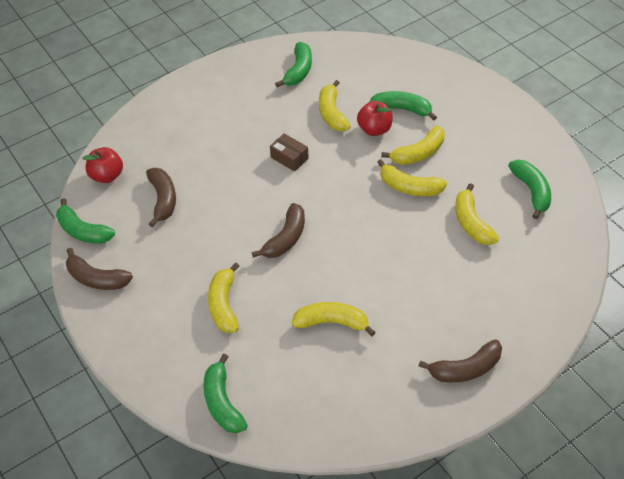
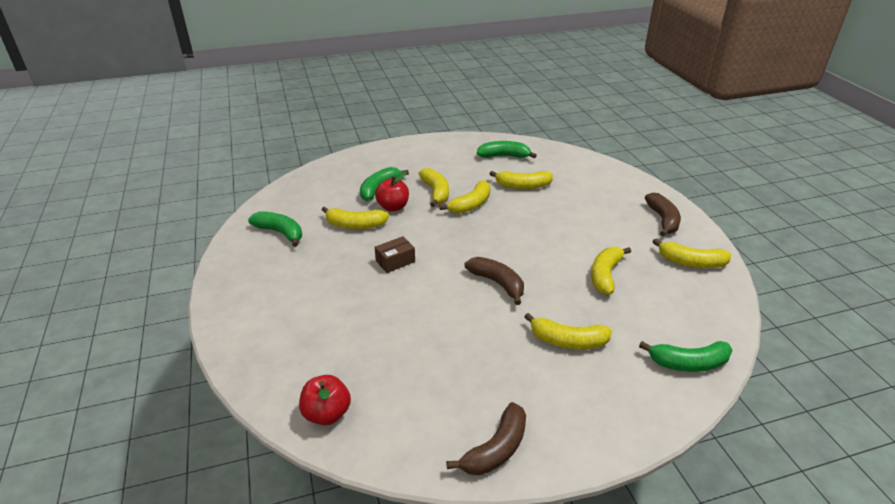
camera: 75 degrees left, 15 degrees down
(83, 231) = (410, 453): green banana -> none
(163, 199) = (398, 365): brown banana -> none
(388, 401) = (691, 262): none -> yellow banana

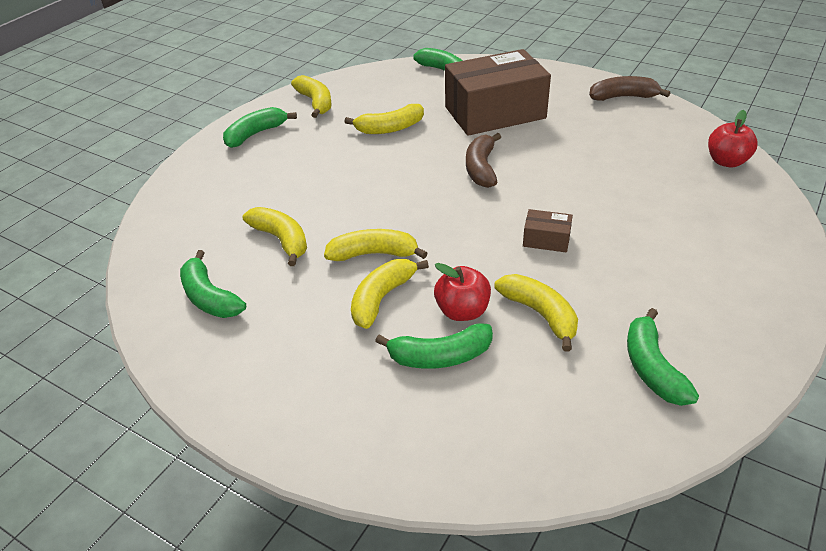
camera: 130 degrees left, 5 degrees up
(568, 341) = (495, 112): yellow banana -> brown box
(663, 220) = (255, 134): brown banana -> green banana

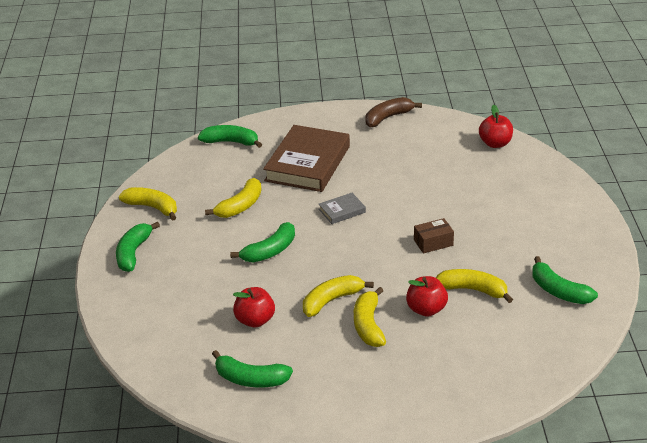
camera: 35 degrees left, 5 degrees down
(281, 240) = (255, 320): yellow banana -> red apple
(440, 356) = (440, 341): green banana -> green banana (270, 251)
(481, 168) = (342, 211): brown banana -> grey book
(495, 112) = (308, 163): brown box -> brown book

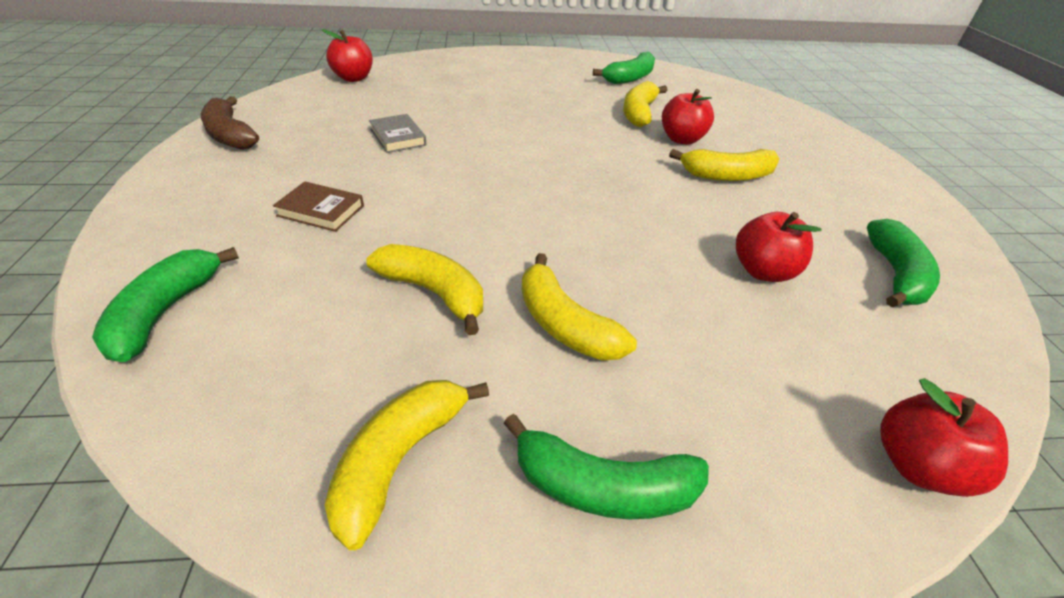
camera: 95 degrees left, 5 degrees up
(125, 339) = (917, 466): none -> red apple
(270, 251) = (579, 255): green banana -> none
(308, 163) = (321, 211): brown book -> brown book, size x0.44
(331, 300) = (688, 200): yellow banana -> yellow banana (564, 324)
(342, 211) = (473, 184): grey book -> grey book (398, 137)
(433, 242) = (553, 126): brown box -> none

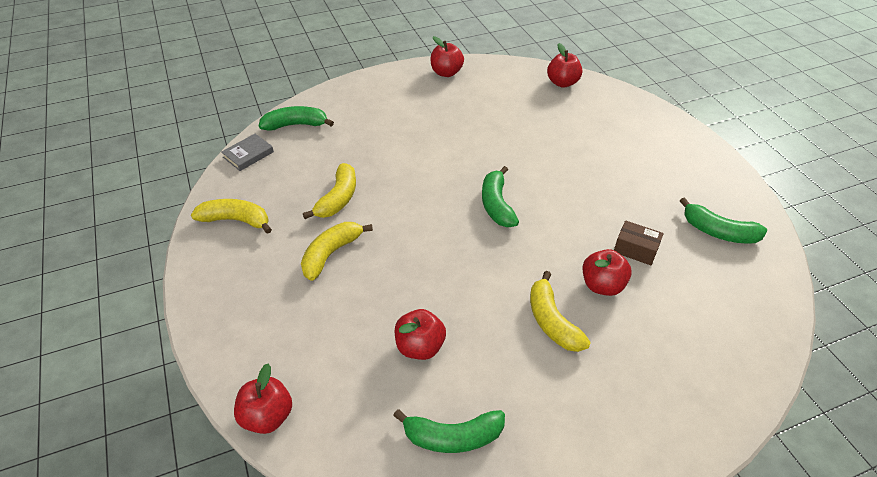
camera: 75 degrees right, 5 degrees up
(230, 135) = (446, 73): brown banana -> red apple
(321, 211) = (389, 135): brown book -> none
(398, 137) = (489, 133): grey book -> grey book (248, 155)
(603, 487) = (233, 286): green banana -> green banana (496, 205)
(639, 113) = (635, 249): yellow banana -> brown box

